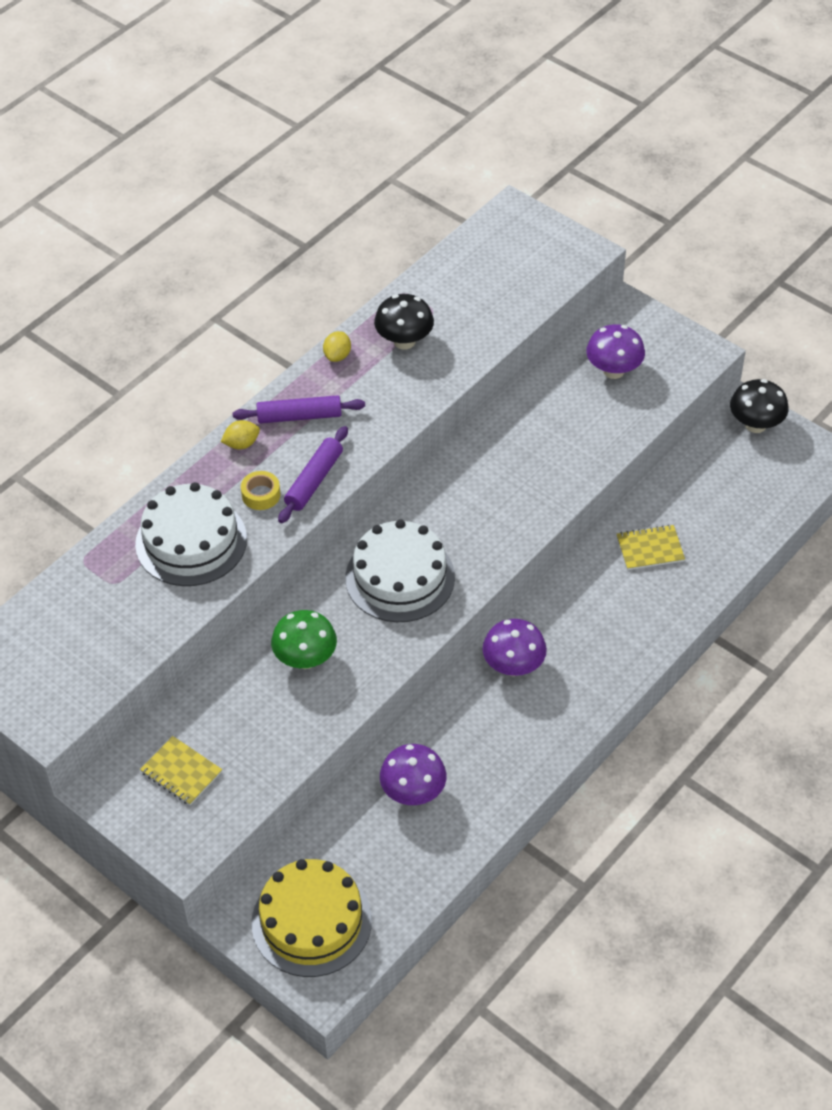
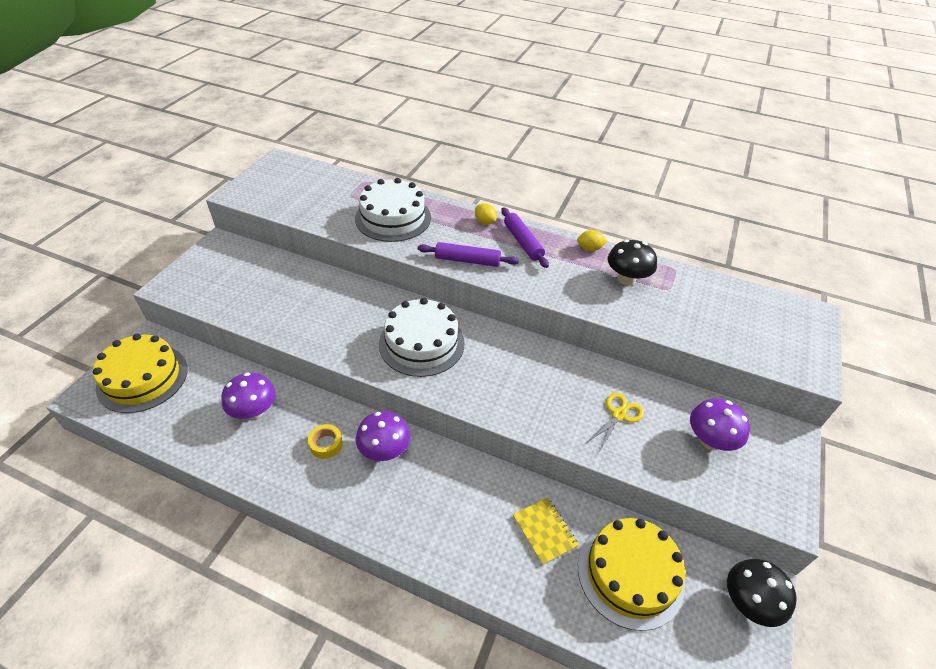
camera: 70 degrees right, 5 degrees down
(181, 772) = (233, 272): yellow notebook -> none
(261, 495) = (444, 239): yellow tape -> yellow tape (326, 444)
(305, 659) = (334, 309): green mushroom -> none
(561, 429) = (619, 415): none -> yellow scissors
(709, 497) = (630, 574): none -> yellow cake

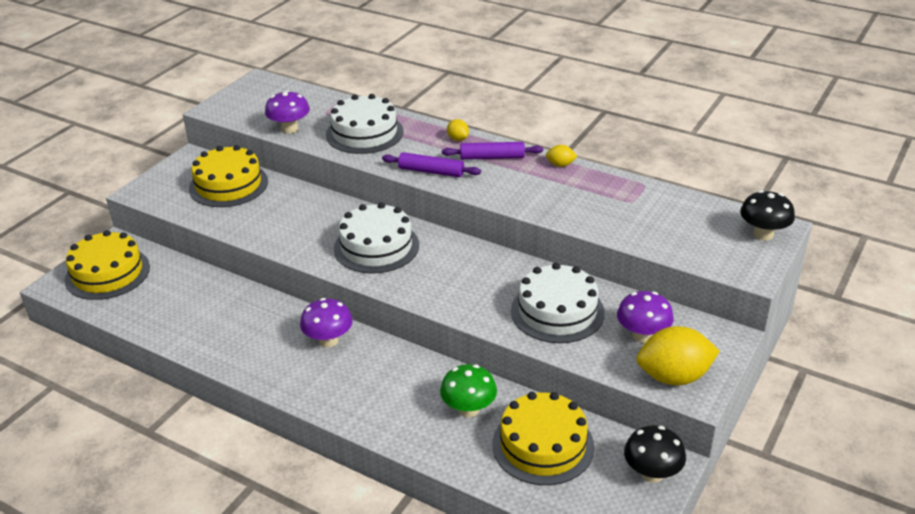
camera: 10 degrees right, 10 degrees down
(254, 411) = (209, 304): purple mushroom -> purple mushroom (289, 129)
(261, 274) = (228, 185): none -> yellow cake
(326, 444) = (273, 333): yellow tape -> none
(522, 242) = (492, 157): purple rolling pin -> purple rolling pin turned 75 degrees counterclockwise
(544, 531) = (468, 409): yellow notebook -> green mushroom
(619, 415) = (557, 311): yellow scissors -> white cake
(626, 279) = (590, 192): black mushroom -> black mushroom (763, 234)
(756, 492) = (674, 377): none -> yellow lemon

